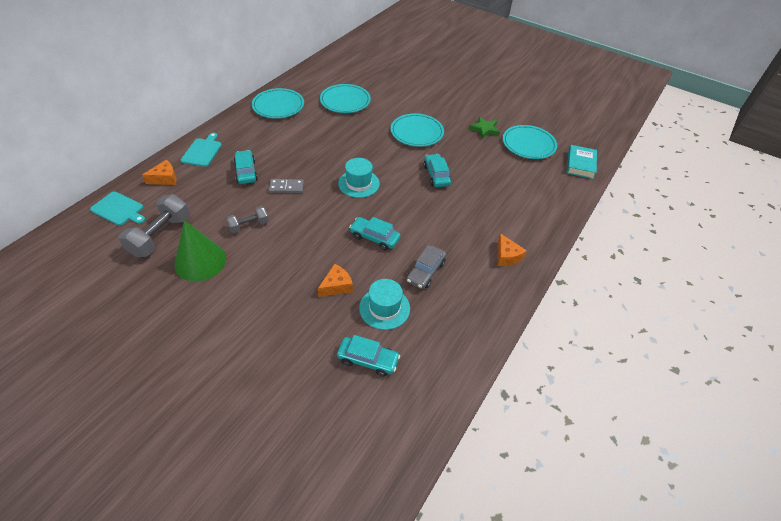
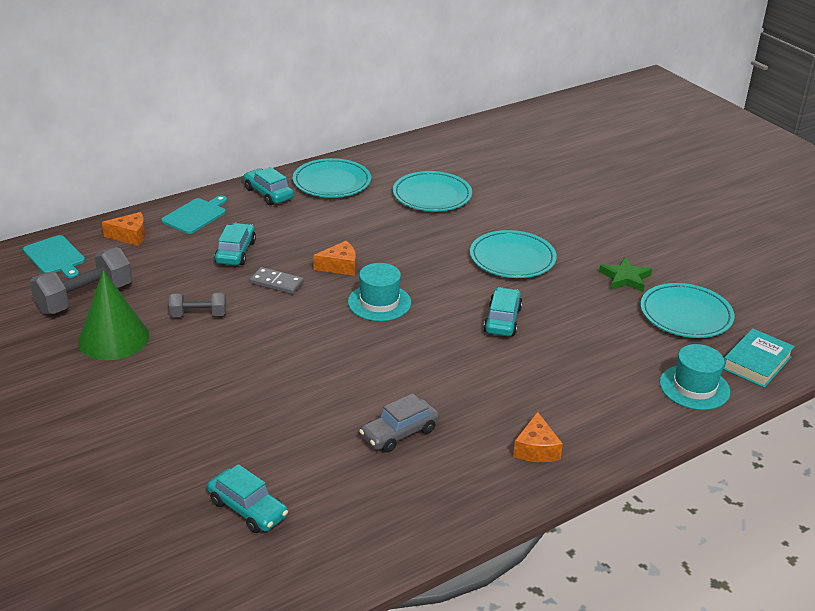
camera: 25 degrees right, 15 degrees down
(336, 286) = (265, 414): orange cheese -> orange cheese (340, 266)
(374, 237) = (356, 373): turquoise car -> turquoise car (268, 193)
(384, 308) = (311, 458): turquoise hat -> turquoise hat (694, 387)

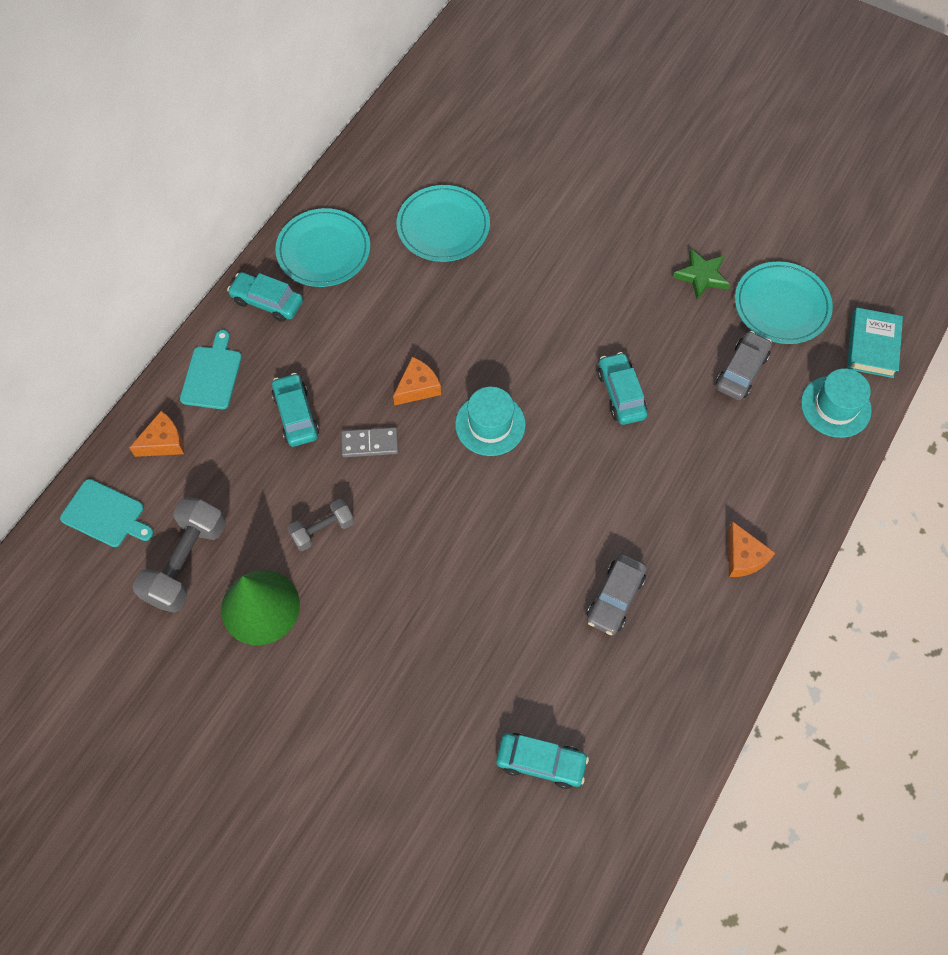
camera: 25 degrees left, 30 degrees up
(512, 258) = (580, 294): turquoise plate -> none
(620, 340) = (741, 371): none -> grey car

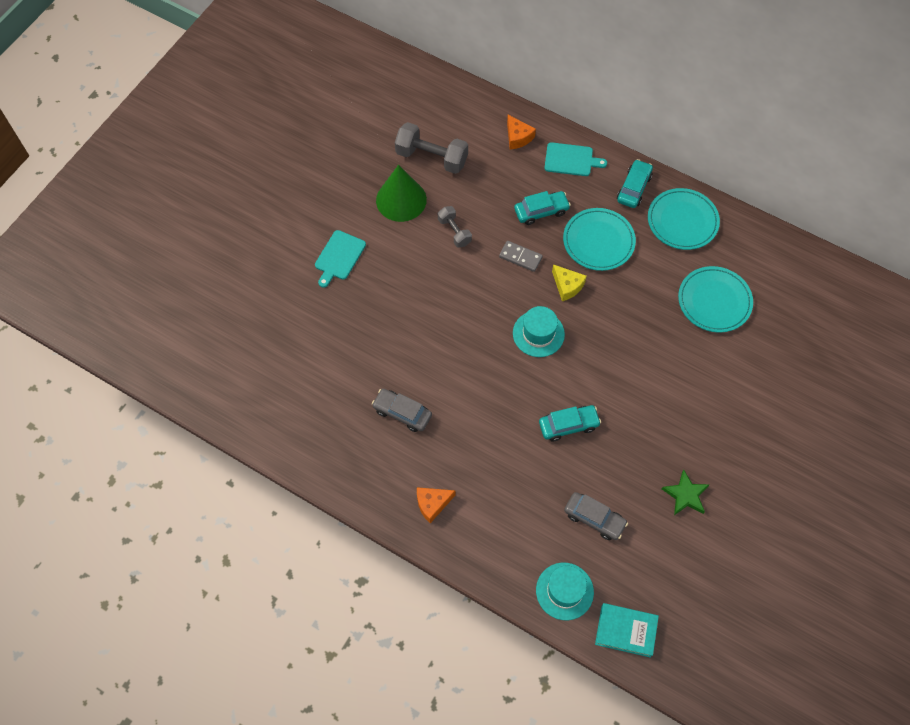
camera: 90 degrees right, 0 degrees up
(106, 514) = (465, 112): turquoise cutting board -> turquoise cutting board (339, 257)
(370, 443) = (520, 257): grey domino -> grey domino turned 60 degrees counterclockwise
(417, 387) = (567, 286): orange cheese -> yellow cheese
(541, 762) = (291, 362): turquoise car -> none
(781, 305) = (661, 558): turquoise plate -> turquoise plate (598, 241)

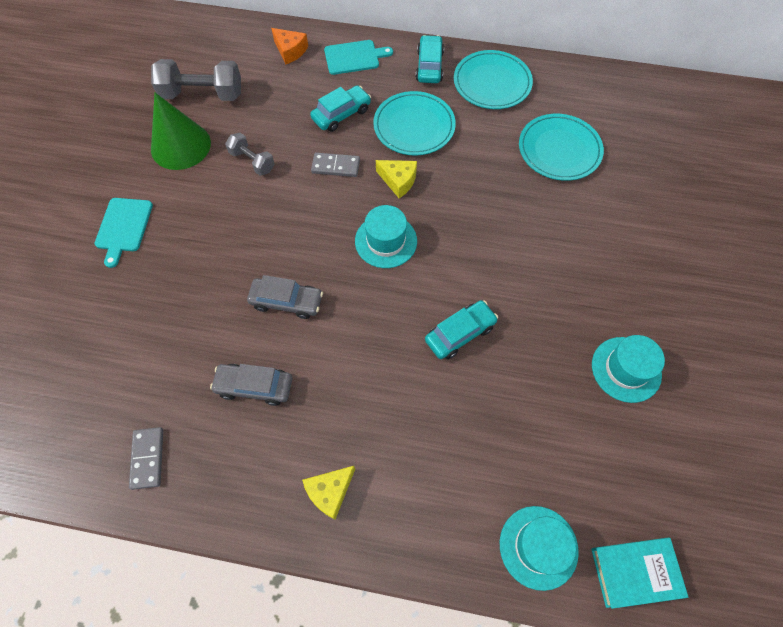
camera: 20 degrees left, 0 degrees up
(314, 437) = (147, 458): none -> grey domino
(432, 504) = (330, 492): orange cheese -> yellow cheese
(594, 518) = (535, 436): grey car -> grey car (286, 302)
(685, 495) = (626, 369): green star -> turquoise hat

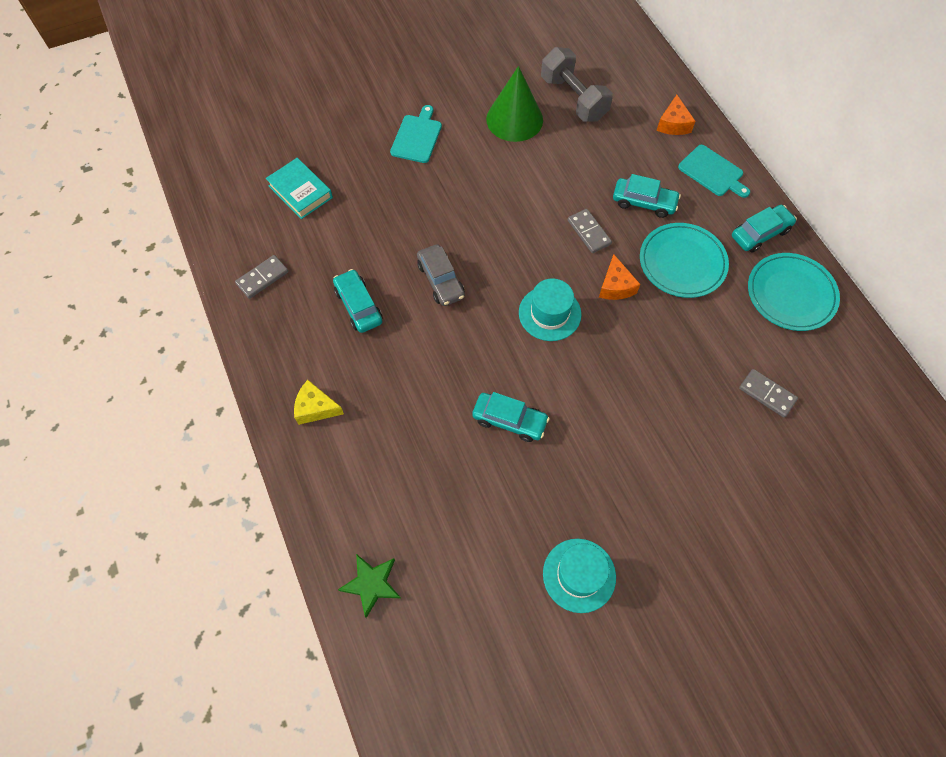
camera: 55 degrees right, 0 degrees up
(123, 227) = (417, 137): turquoise cutting board -> turquoise cutting board turned 135 degrees clockwise
(252, 161) = (542, 174): grey dumbbell -> none
(254, 386) = (358, 306): grey car -> turquoise car
(398, 181) = (615, 286): yellow cheese -> orange cheese
(538, 547) = (371, 584): turquoise hat -> green star
(559, 150) = (767, 394): turquoise plate -> grey domino
(635, 572) = (400, 673): turquoise book -> turquoise book (300, 192)

